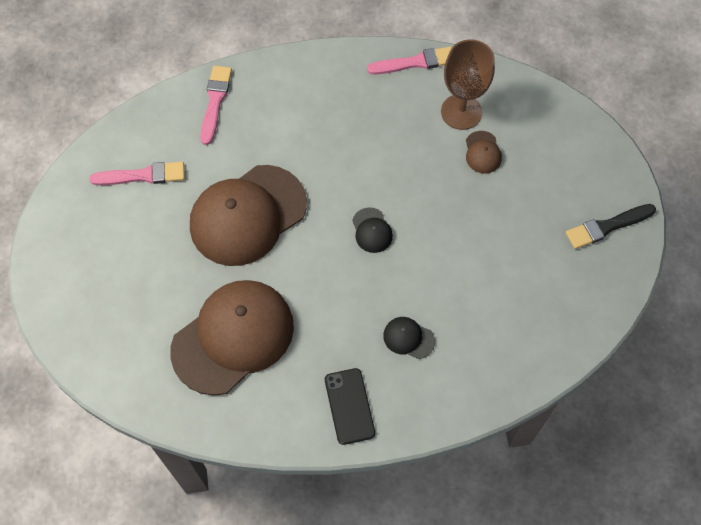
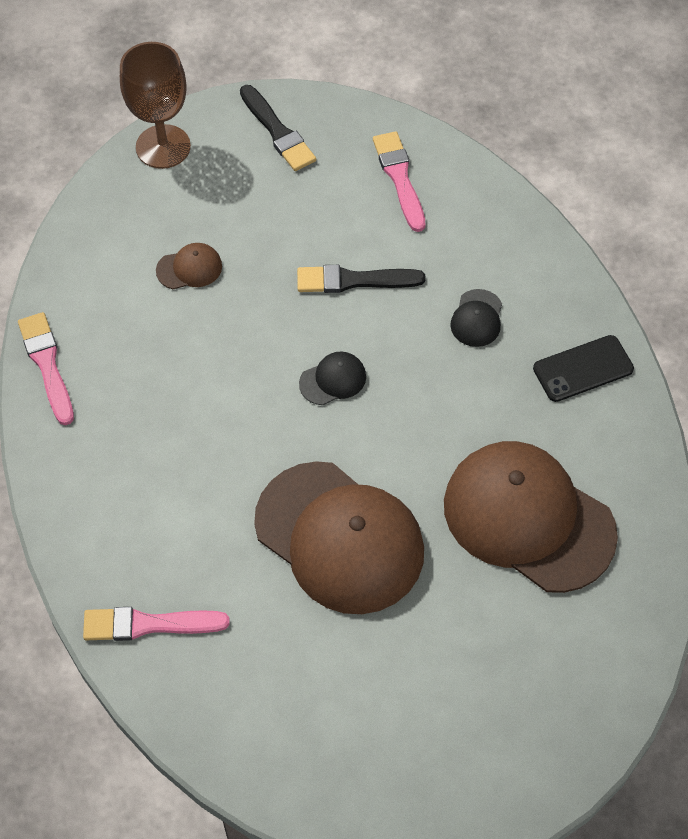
camera: 100 degrees left, 5 degrees down
(143, 175) = (299, 700): pink brush -> pink brush (399, 178)
(456, 258) = (354, 280): none -> black brush
(461, 112) = (127, 299): brown goblet -> brown goblet (163, 147)

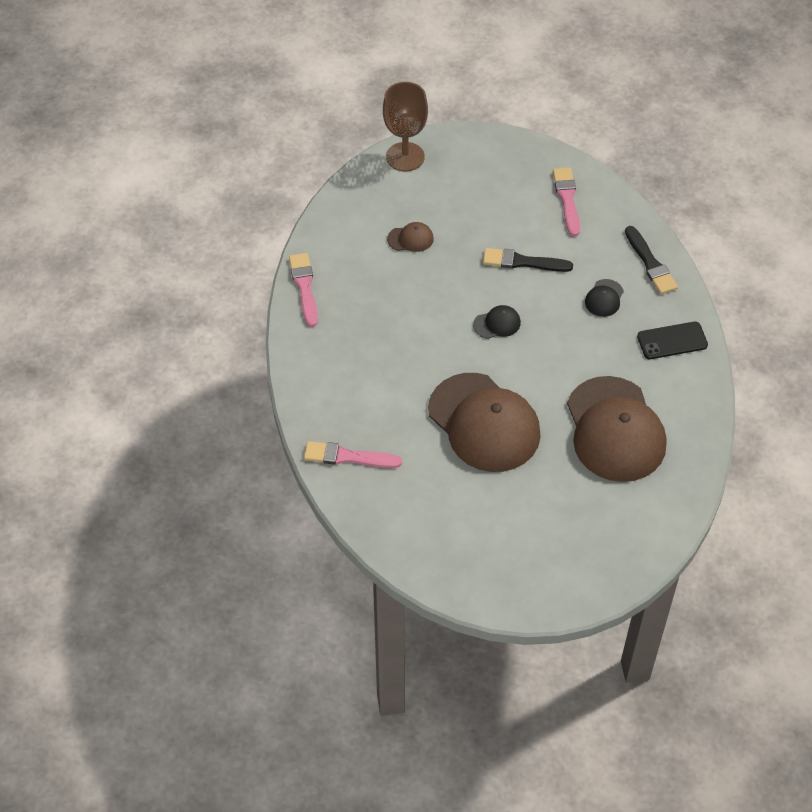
camera: 10 degrees right, 5 degrees down
(278, 132) = (487, 157): black brush -> black brush (650, 263)
(528, 518) = (615, 430): brown cap -> brown cap turned 150 degrees counterclockwise

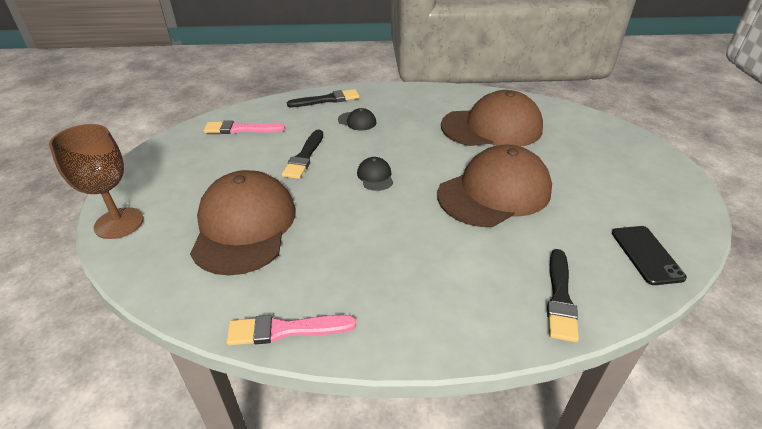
camera: 85 degrees left, 15 degrees down
(348, 457) = (560, 298): pink brush -> black brush
(410, 239) = (244, 226): brown cap -> brown cap, size x2.48
(672, 341) = (404, 98): black phone -> black phone (646, 255)

